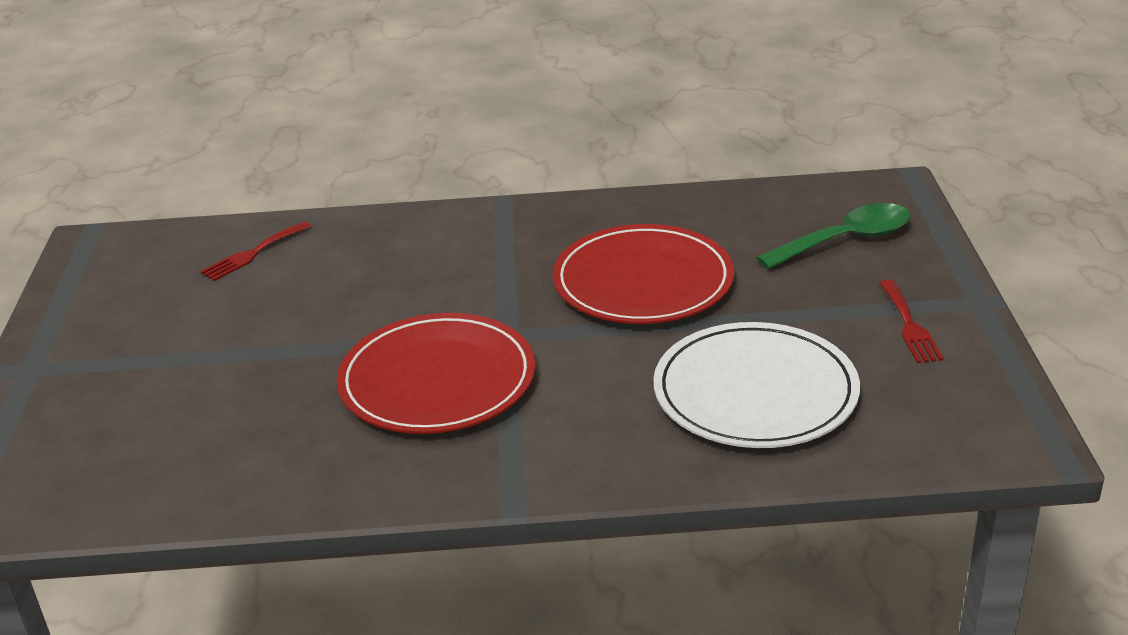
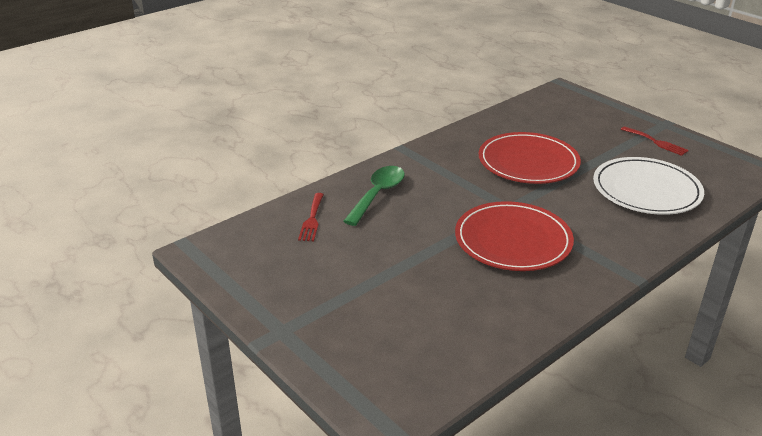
camera: 40 degrees left, 0 degrees up
(846, 240) = (579, 117): green spoon -> green spoon (378, 194)

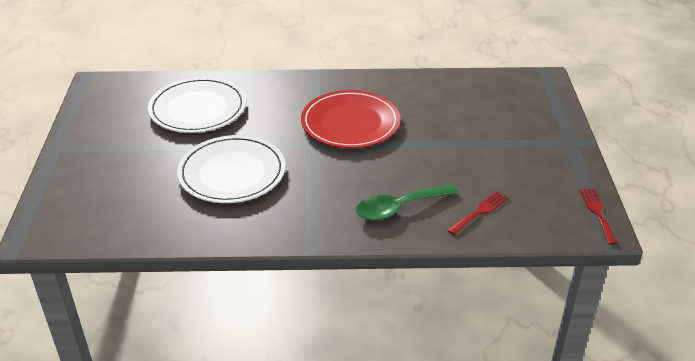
camera: 140 degrees left, 5 degrees up
(528, 162) = (232, 173): red plate -> white plate
(656, 142) = (102, 137): red fork -> red fork (597, 213)

